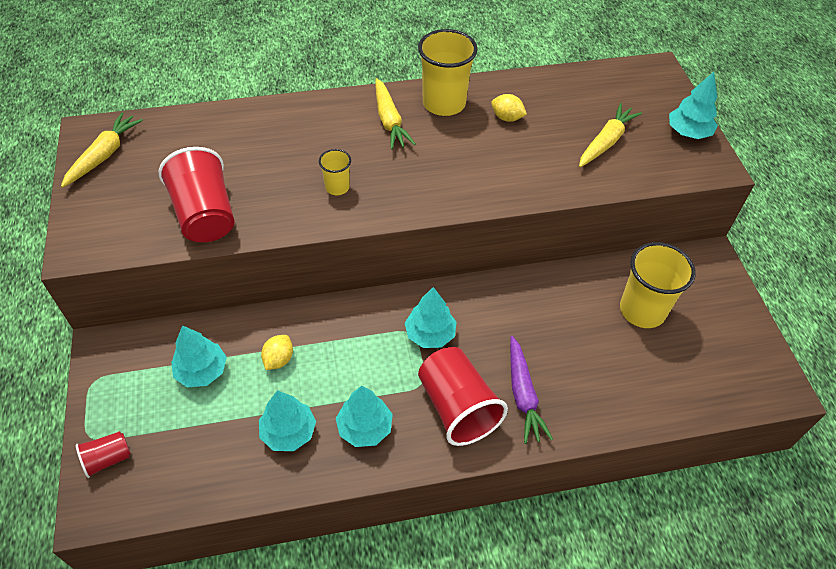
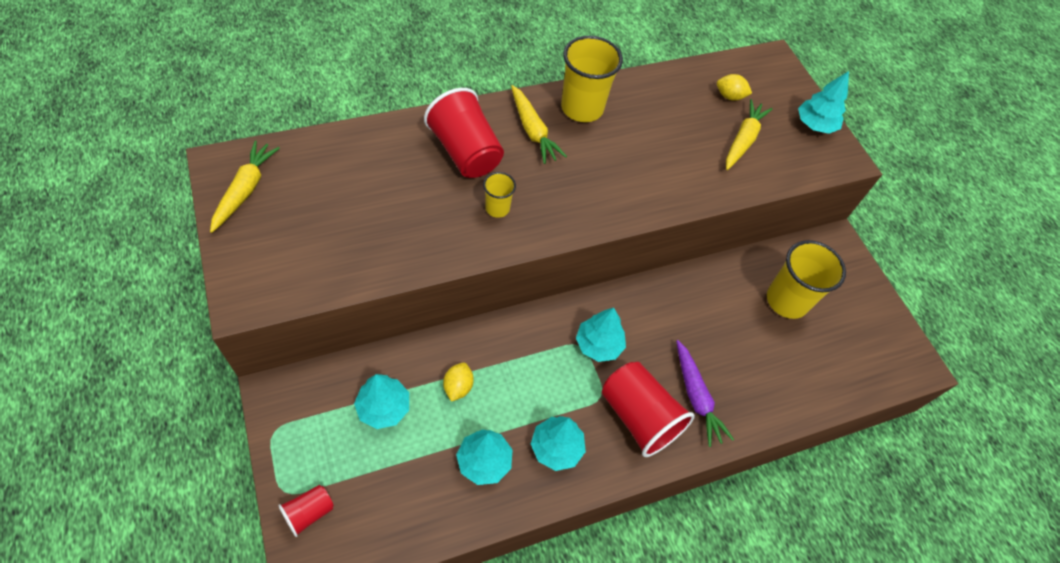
camera: 15 degrees left, 5 degrees up
(205, 215) = (370, 250): red cup -> red cup (465, 152)
(507, 118) = (645, 120): yellow lemon -> yellow lemon (729, 96)

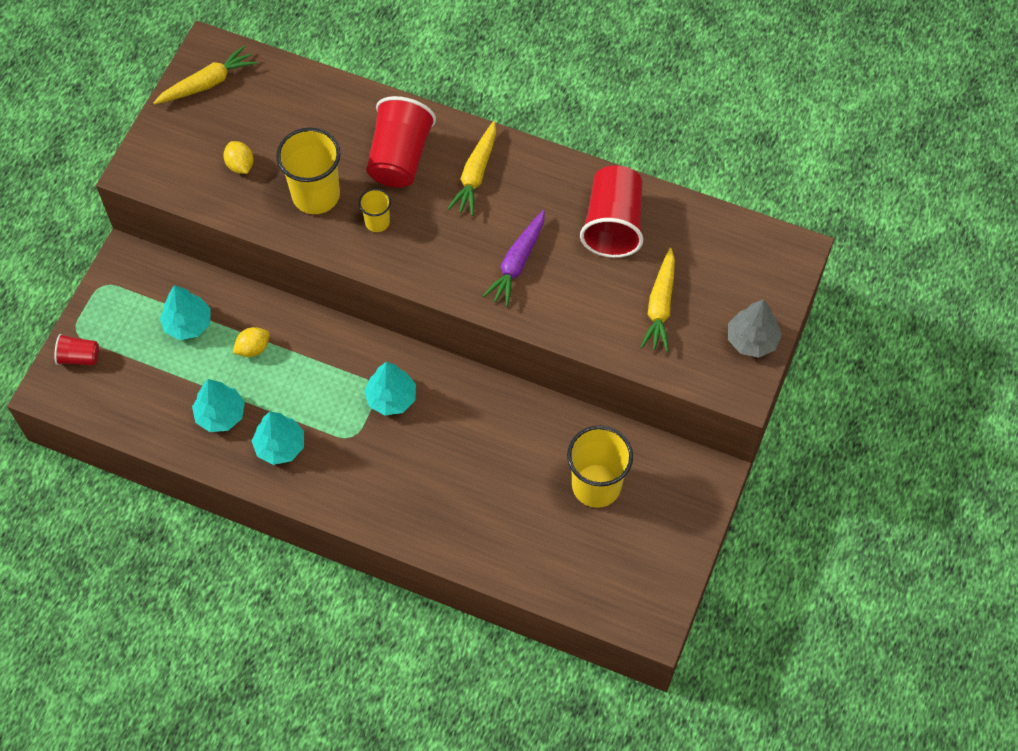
camera: 50 degrees right, 5 degrees up
(582, 108) = (542, 181): yellow cup -> yellow cup (316, 195)
(638, 417) = (364, 473): red cup -> red cup (613, 224)
(696, 397) = (426, 496): purple carrot -> purple carrot (517, 263)
(729, 96) = (698, 258): yellow lemon -> yellow lemon (240, 165)
(743, 140) = (660, 306): yellow carrot -> yellow carrot turned 120 degrees clockwise
(815, 125) = (752, 340): turquoise tree -> grey tree

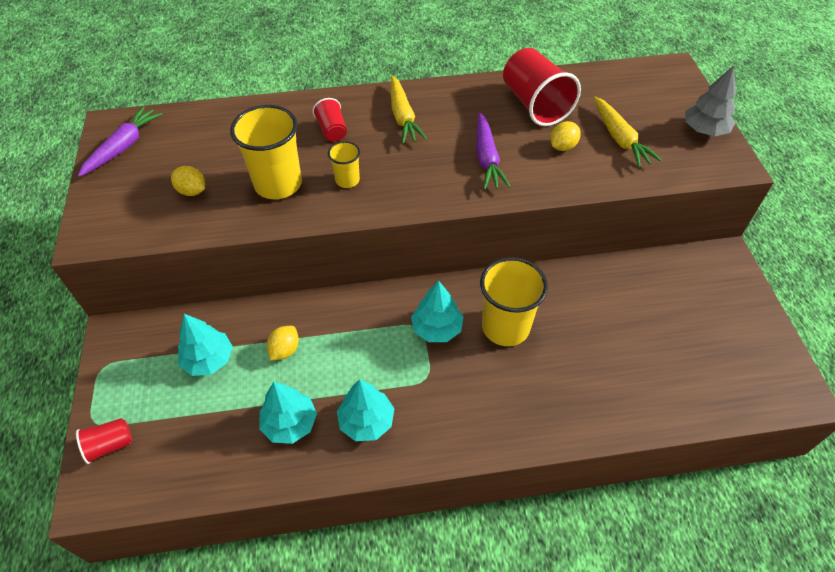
camera: 30 degrees left, 10 degrees down
(207, 83) = (124, 147): yellow carrot -> purple carrot
(400, 157) = (332, 130): red cup -> red cup, size x0.51
(596, 485) = (654, 309): yellow cup -> yellow cup (505, 327)
(598, 286) = (562, 146): none -> yellow lemon

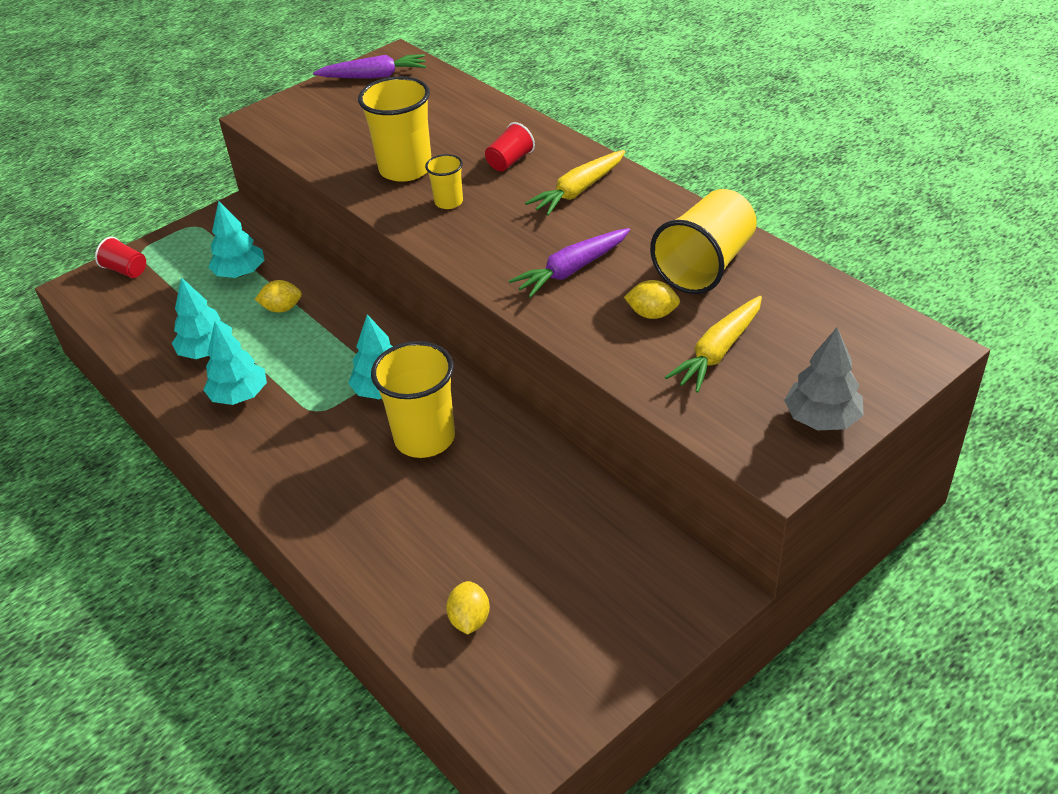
camera: 60 degrees right, 10 degrees down
(192, 191) = (354, 133): yellow lemon -> yellow lemon (470, 619)
(535, 105) = (705, 266): red cup -> yellow cup

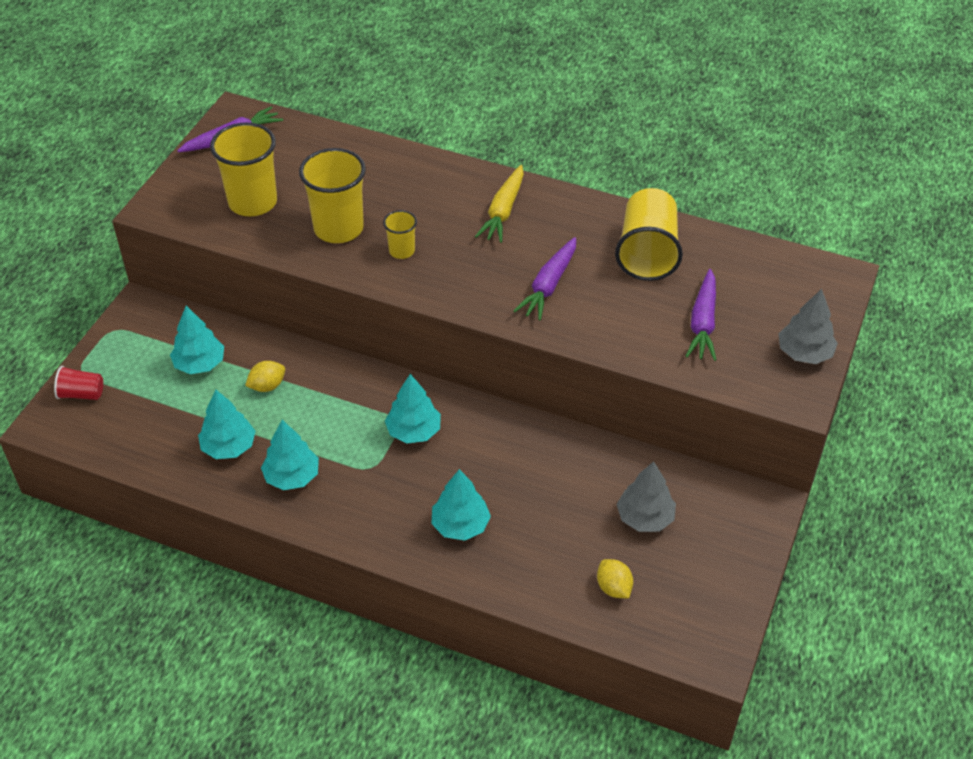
camera: 30 degrees left, 5 degrees up
(359, 495) = (460, 525): none -> turquoise tree
(424, 438) = (478, 460): yellow cup -> yellow cup (253, 202)
(510, 161) = (425, 198): red cup -> none
(558, 557) = (645, 518): none -> grey tree
(652, 314) = (635, 306): yellow lemon -> none
(718, 352) = (703, 323): yellow carrot -> purple carrot

